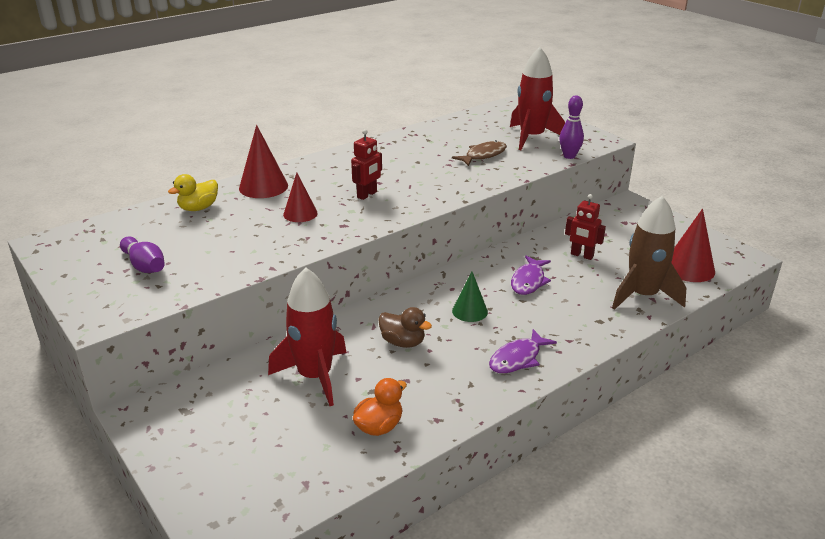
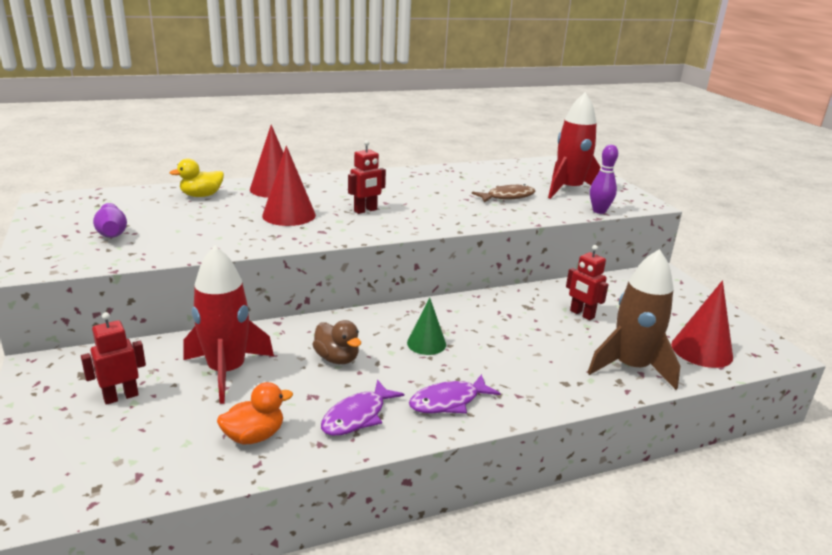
camera: 15 degrees right, 5 degrees down
(237, 421) = (121, 397): none -> red robot
(300, 214) = (289, 215): red cone -> red cone, size x1.52
(529, 281) = (508, 327): purple fish -> purple fish (357, 416)

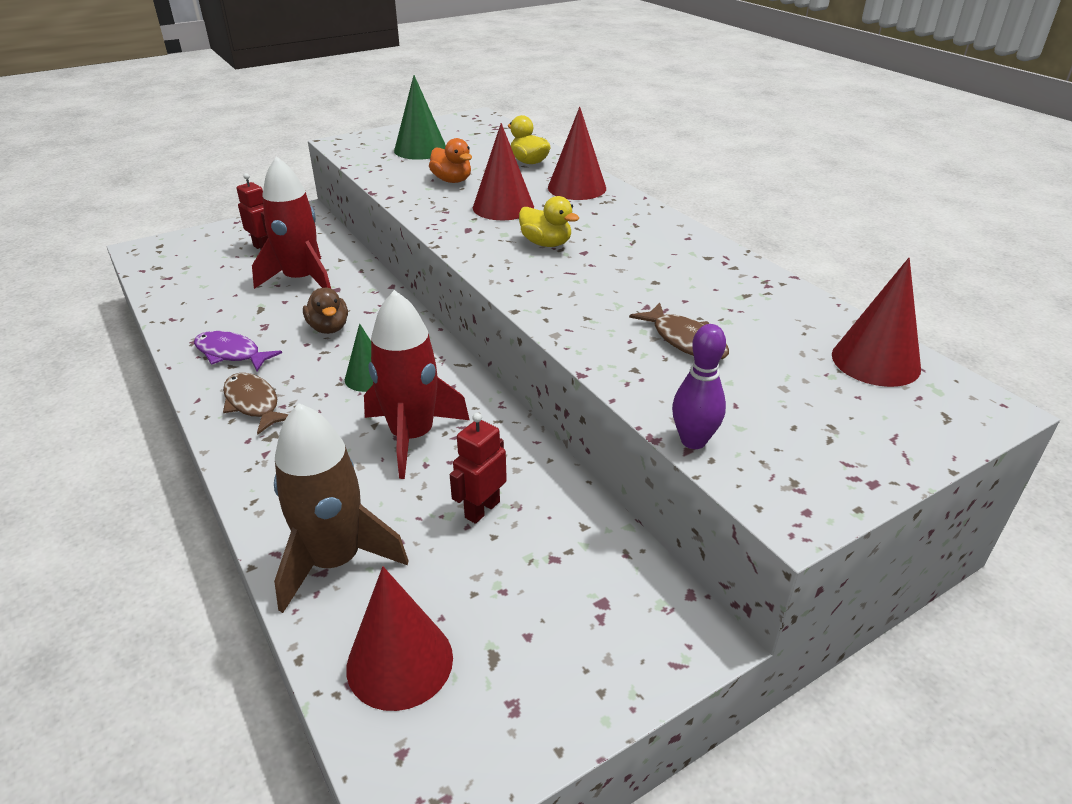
camera: 80 degrees right, 10 degrees up
(112, 231) = (420, 149): purple bowling pin -> green cone
(254, 436) = (207, 310): orange duck -> orange duck (452, 180)
(337, 358) = (329, 328): brown duck -> brown duck turned 60 degrees counterclockwise
(365, 210) = (546, 243): red robot -> yellow duck
(448, 401) = (253, 404): purple fish -> brown fish
(533, 168) = (875, 361): none -> red cone
(569, 190) = (783, 405): red rocket -> red rocket (412, 436)

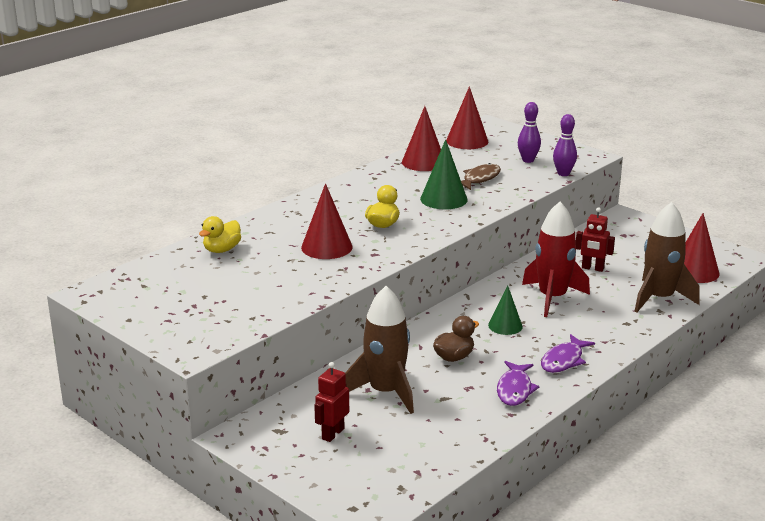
camera: 105 degrees left, 10 degrees down
(253, 404) = (564, 360): brown fish -> purple fish
(301, 280) = (385, 392): red rocket -> brown rocket
(420, 149) = (203, 305): green cone -> green cone (443, 199)
(452, 180) = (279, 276): orange duck -> none
(577, 188) = (275, 225): red cone -> red cone (423, 162)
(771, 412) = (528, 160): none -> purple bowling pin

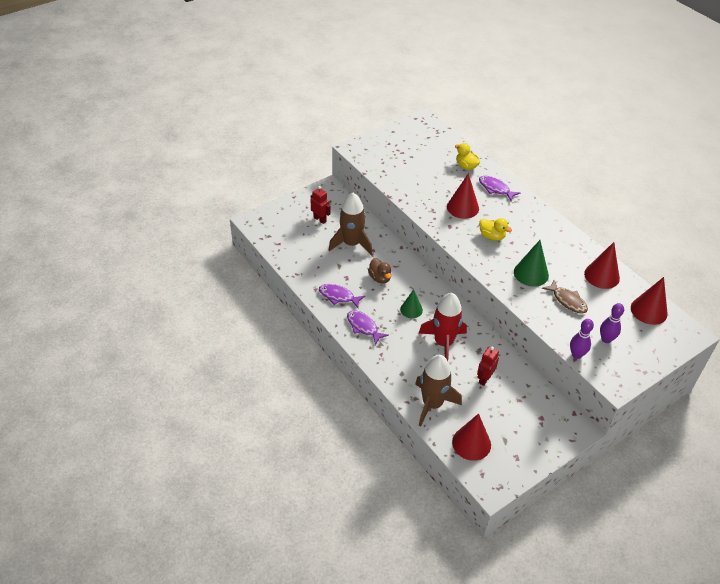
camera: 100 degrees right, 20 degrees up
(273, 226) = (495, 189): none -> purple fish

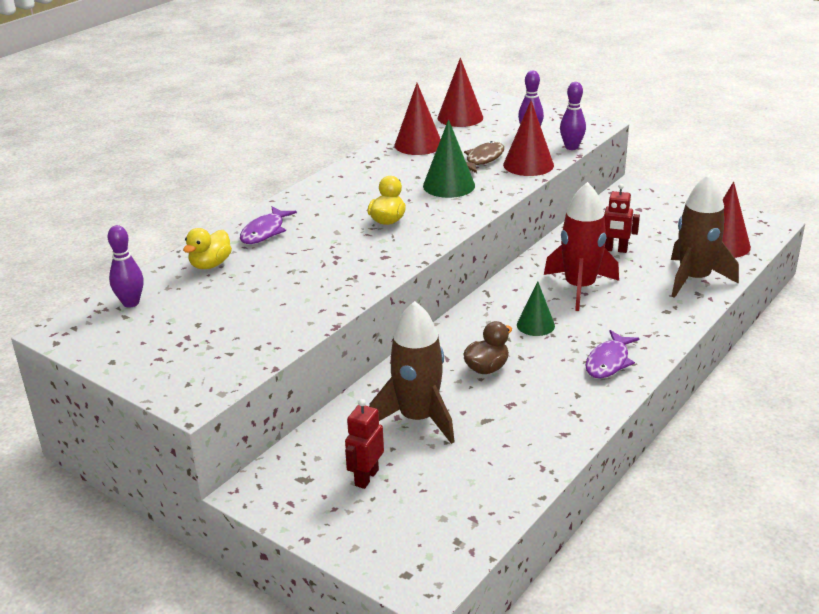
camera: 105 degrees left, 15 degrees down
(338, 296) = (562, 402): purple fish -> none
(439, 139) = (131, 303): none -> purple bowling pin
(462, 207) = (329, 252): red cone -> red cone (528, 165)

